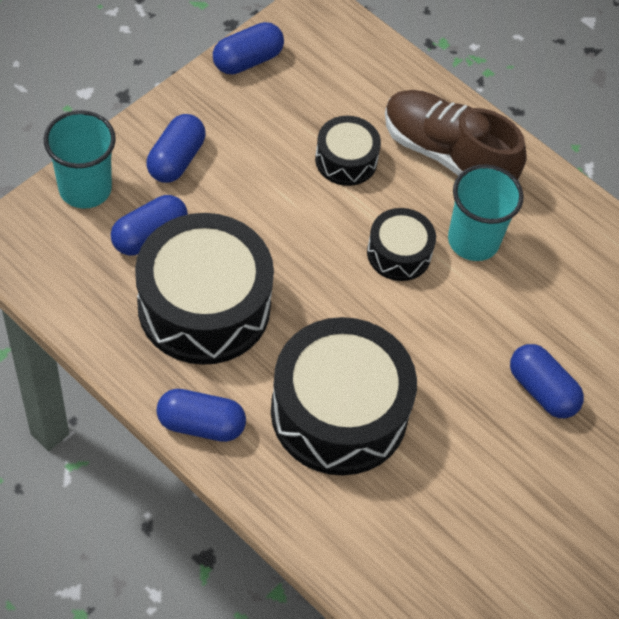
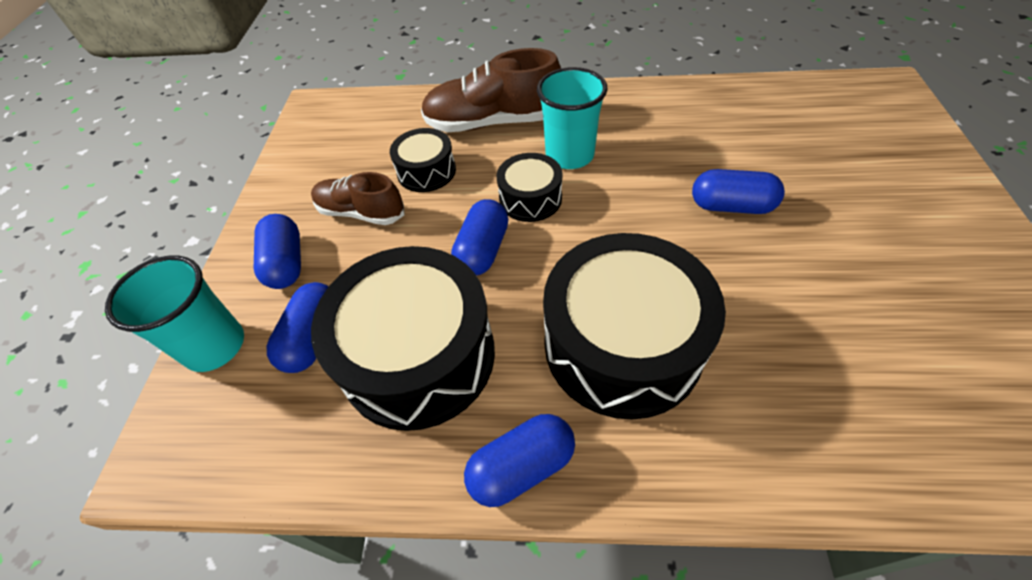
camera: 30 degrees left, 5 degrees down
(247, 60) = (287, 163): blue capsule -> blue capsule (482, 250)
(263, 158) = (361, 213): none -> brown shoe

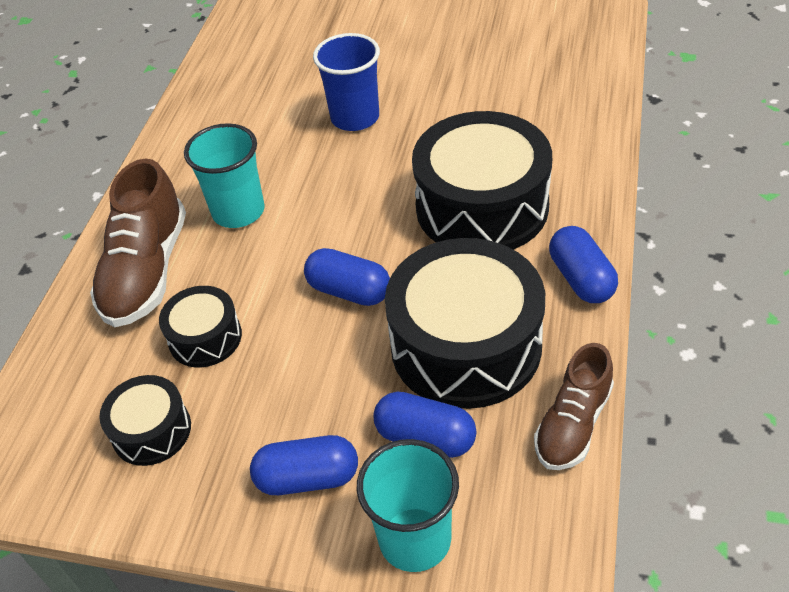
camera: 80 degrees left, 5 degrees down
(361, 213) = (250, 403): brown shoe -> brown shoe (573, 424)
(530, 198) = (290, 248): black drum -> black drum (151, 431)
(731, 206) = (355, 117): blue capsule -> blue cup

